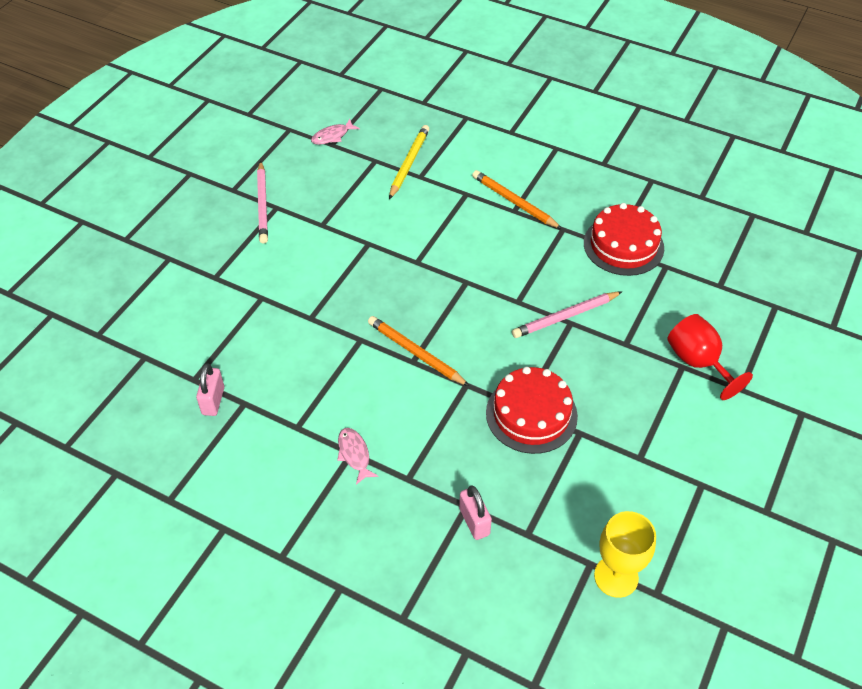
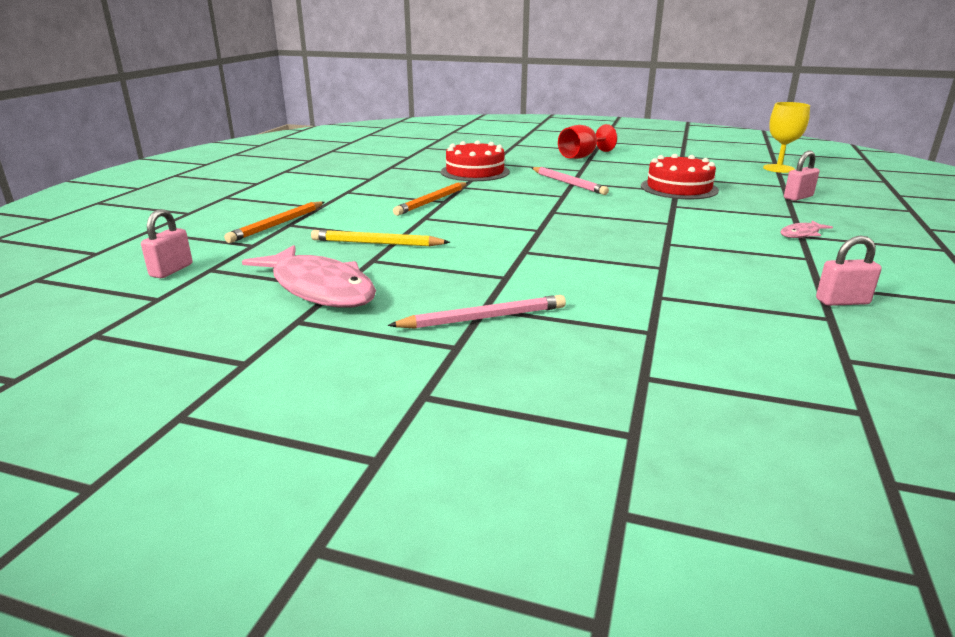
camera: 100 degrees left, 25 degrees down
(332, 136) = (319, 288): pink fish -> pink fish, size x2.24
(384, 73) = (171, 270): none -> pink padlock
(415, 353) = (659, 222): orange pencil -> orange pencil (277, 224)

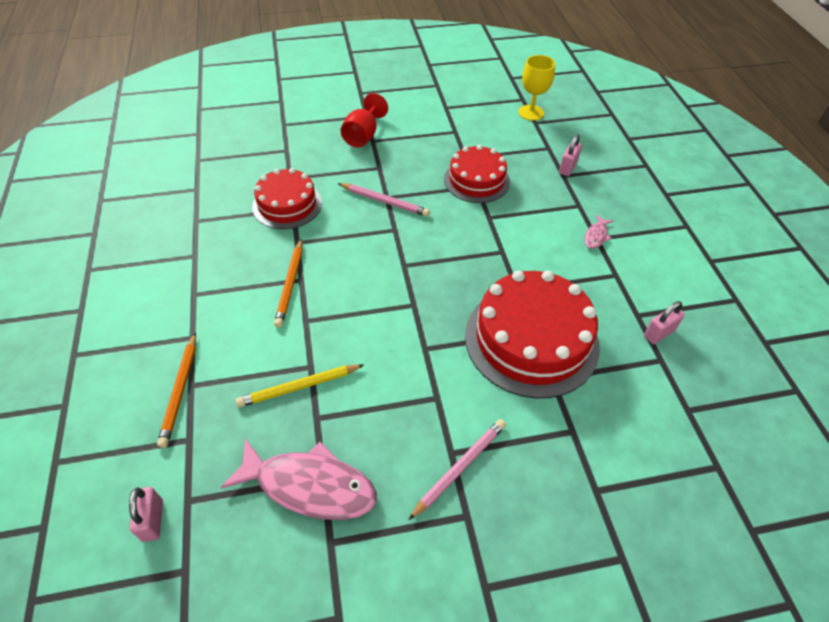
camera: 30 degrees left, 25 degrees up
(654, 270) = (531, 339): none -> red cake

